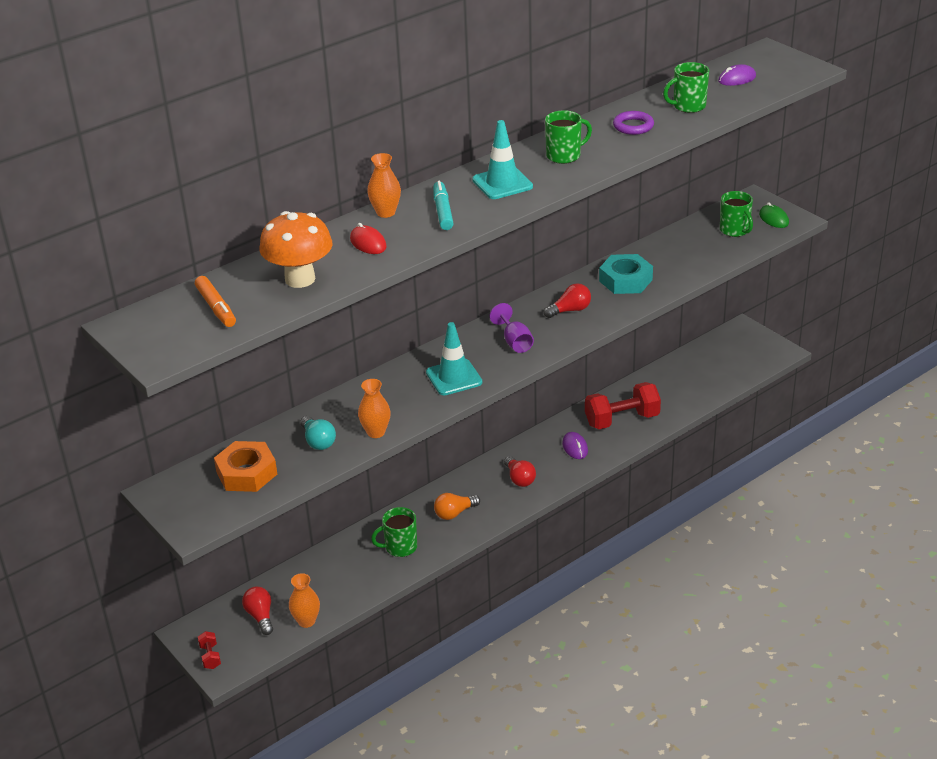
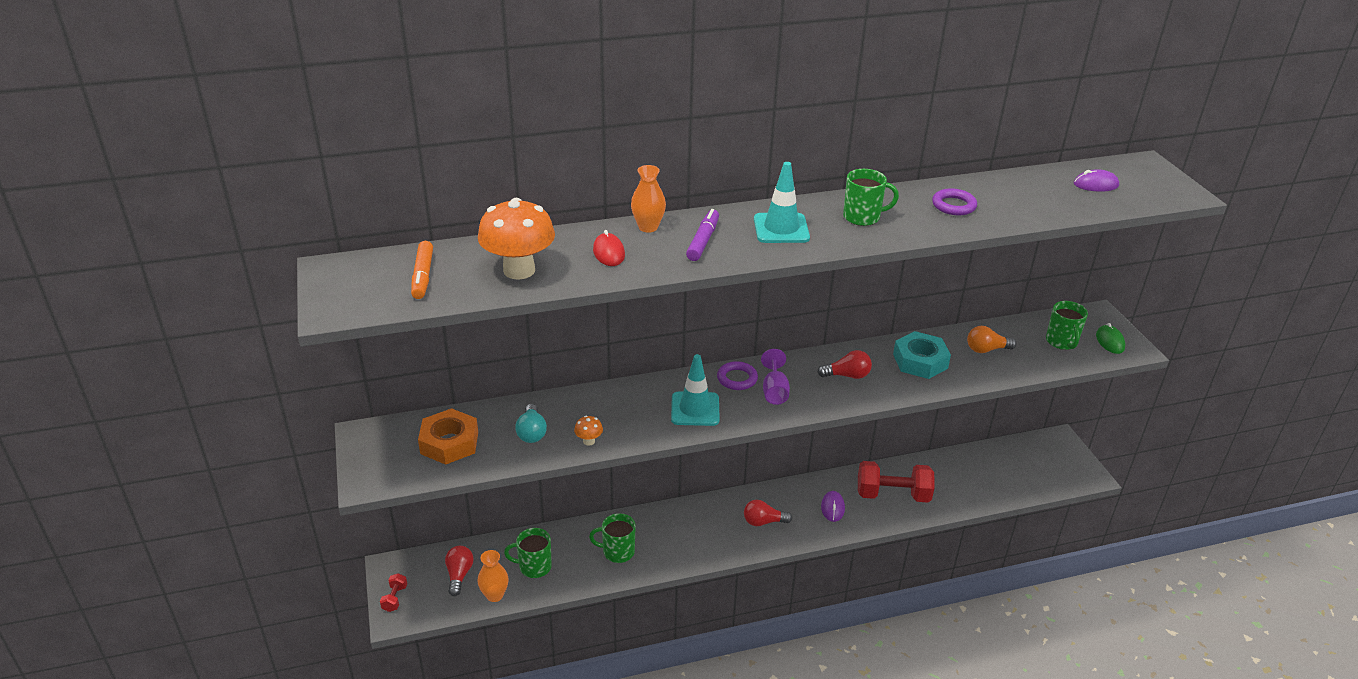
camera: 20 degrees right, 0 degrees up
(376, 432) = (589, 441): orange vase -> orange mushroom
(443, 211) = (703, 241): turquoise marker -> purple marker
(454, 513) = (685, 535): orange light bulb -> orange light bulb (986, 349)
(475, 341) = (737, 379): none -> purple ring
(519, 479) = (763, 522): red light bulb -> red light bulb turned 90 degrees clockwise
(688, 106) = (1025, 200): green mug -> green mug (534, 567)

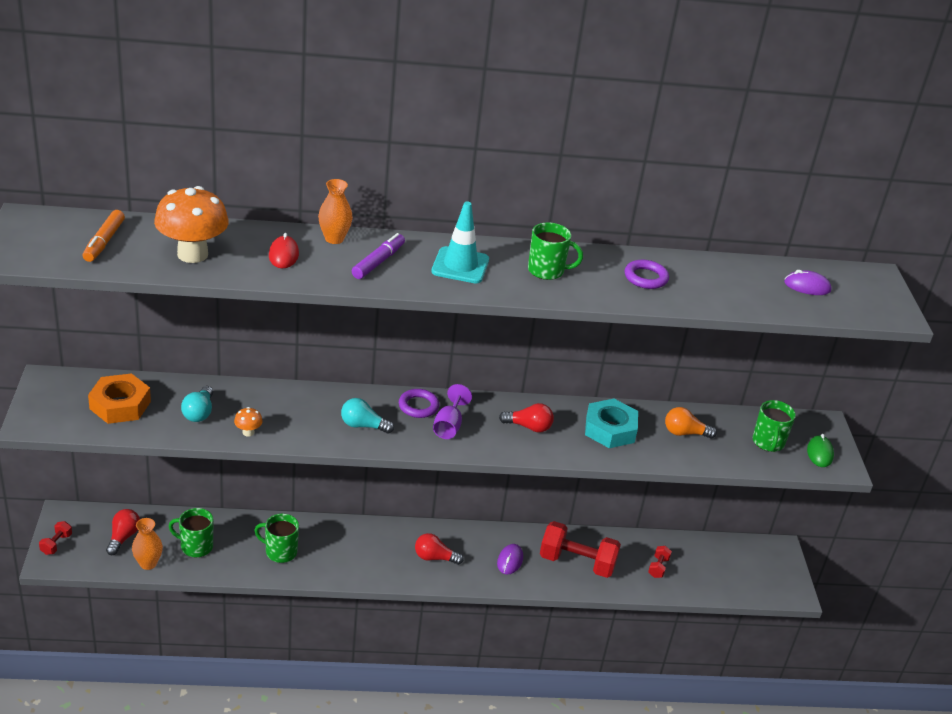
camera: 10 degrees right, 0 degrees up
(695, 409) = (363, 425): turquoise traffic cone -> turquoise light bulb
(965, 482) = (658, 567): none -> red dumbbell

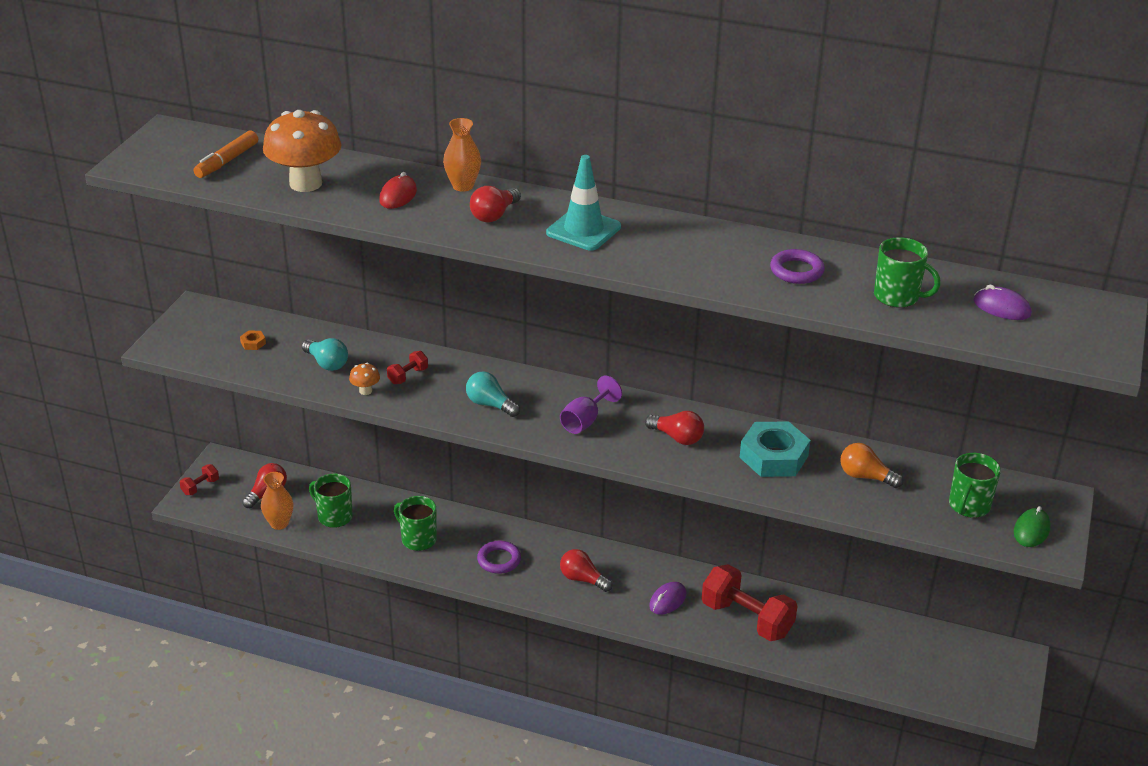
camera: 25 degrees right, 0 degrees up
(120, 405) = (253, 343): orange nut -> orange nut, size x0.40
(199, 413) = (327, 363): turquoise light bulb -> turquoise light bulb turned 75 degrees counterclockwise
(378, 262) = (494, 215): purple marker -> red light bulb
(418, 406) = (562, 395): purple ring -> purple ring (499, 560)
(547, 271) = (681, 248): green mug -> green mug (897, 297)
(658, 567) = (845, 645): red dumbbell -> red dumbbell (408, 376)

